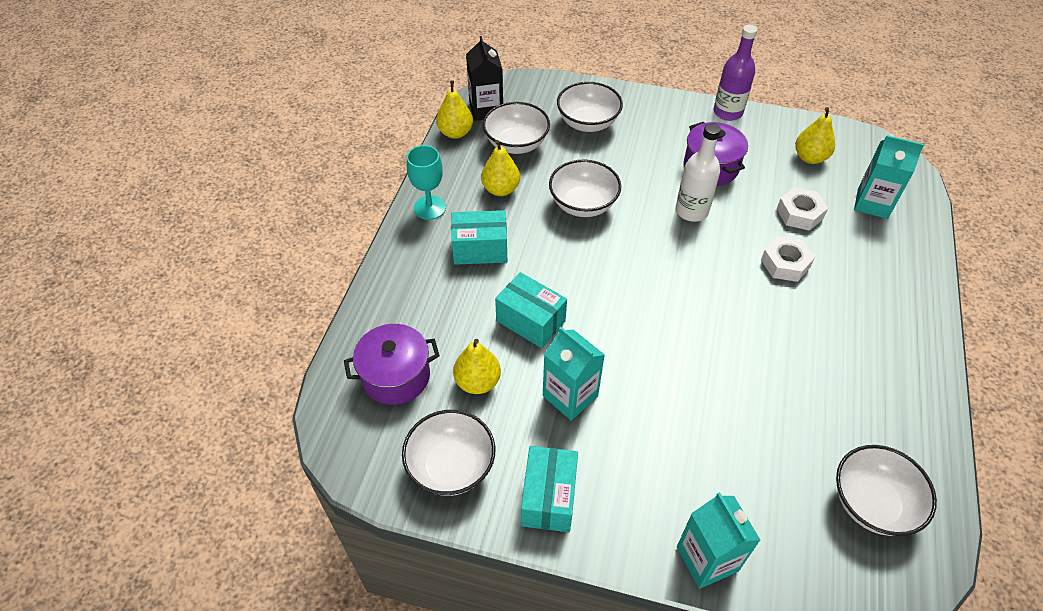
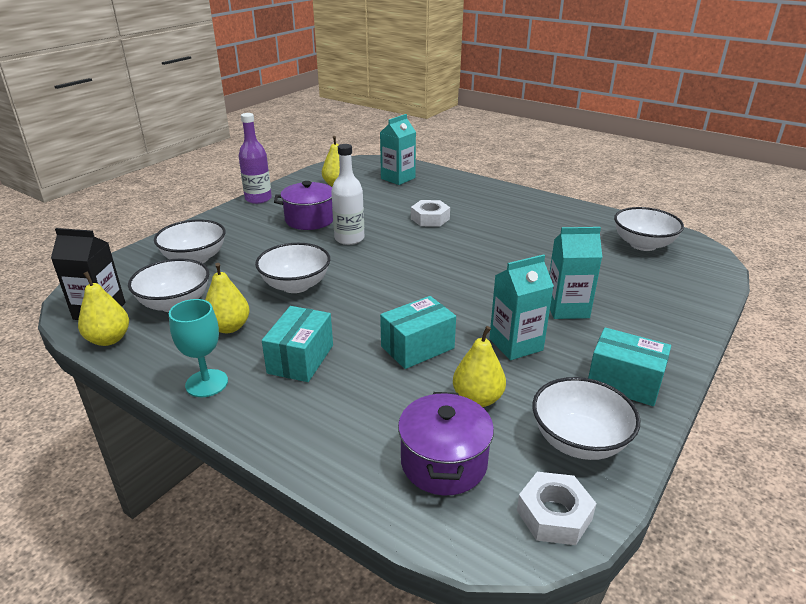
camera: 70 degrees left, 20 degrees down
(707, 559) = (686, 316): turquoise carton -> turquoise carton (567, 308)
(799, 213) = (387, 202): white nut -> white nut (554, 515)

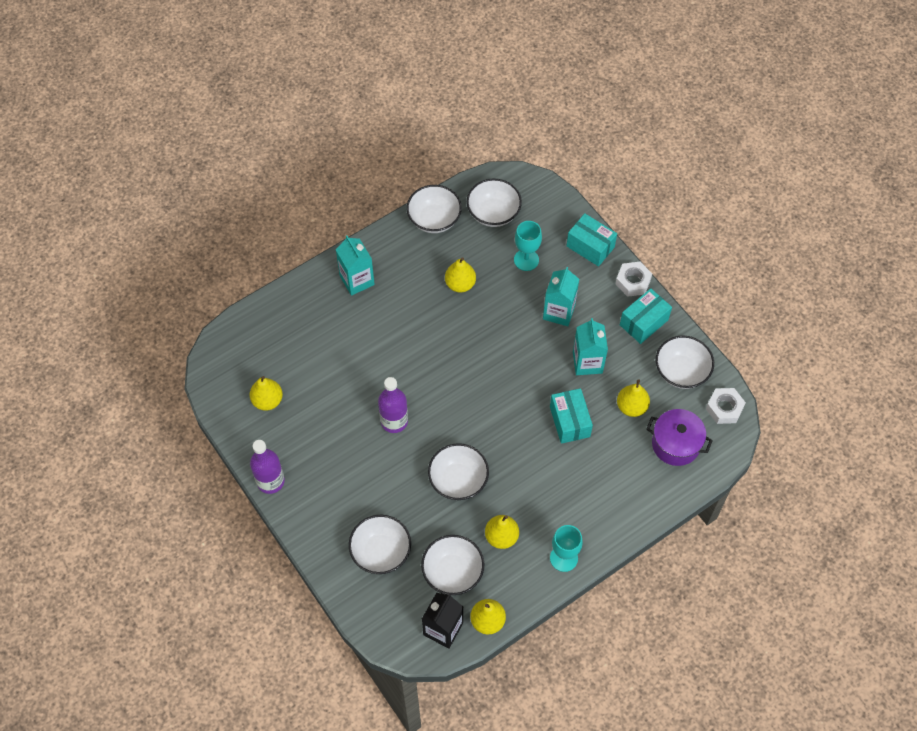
camera: 70 degrees left, 30 degrees up
(301, 359) = (557, 496): turquoise box -> turquoise box (590, 246)
(310, 220) = (341, 444): purple pot -> none
(349, 239) = (394, 421): white bottle -> purple bottle
(398, 178) = (277, 340): turquoise carton -> turquoise carton (357, 280)
(430, 218) = (382, 345): white nut -> white nut (633, 282)
(536, 243) = (460, 284): none -> yellow pear
(594, 217) = (434, 219): none -> white bowl
(611, 274) = (526, 260): none -> turquoise goblet

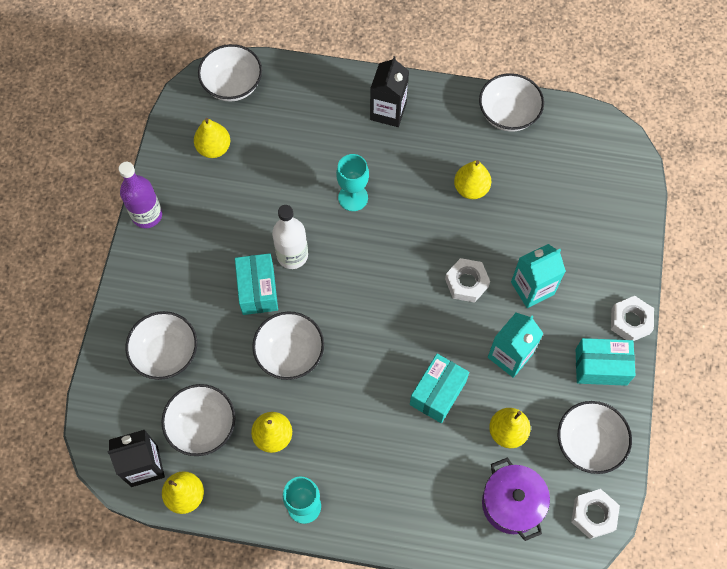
camera: 45 degrees right, 5 degrees up
(357, 280) = (388, 111): turquoise carton -> black carton
(394, 421) = (292, 255): purple bottle -> white bottle
(493, 213) = (566, 152): white bowl -> white bowl (233, 85)
(518, 343) = (466, 283): none -> white nut
(526, 260) = (552, 217): turquoise goblet -> turquoise goblet (353, 197)
(590, 246) = (624, 255): turquoise box -> turquoise box (258, 290)

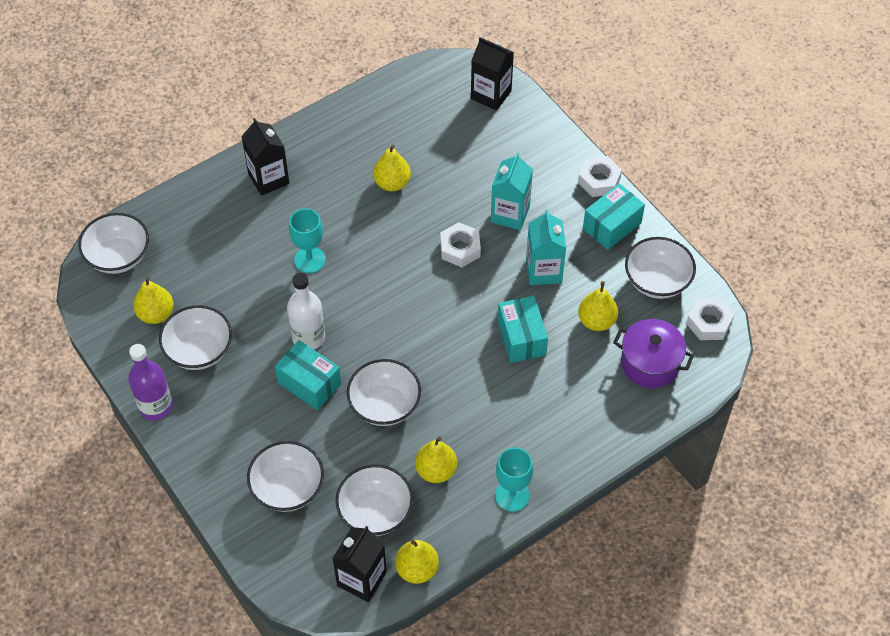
camera: 45 degrees left, 10 degrees down
(508, 114) = (363, 111): white bowl -> white bowl (199, 351)
(619, 180) = (491, 95): none -> black carton

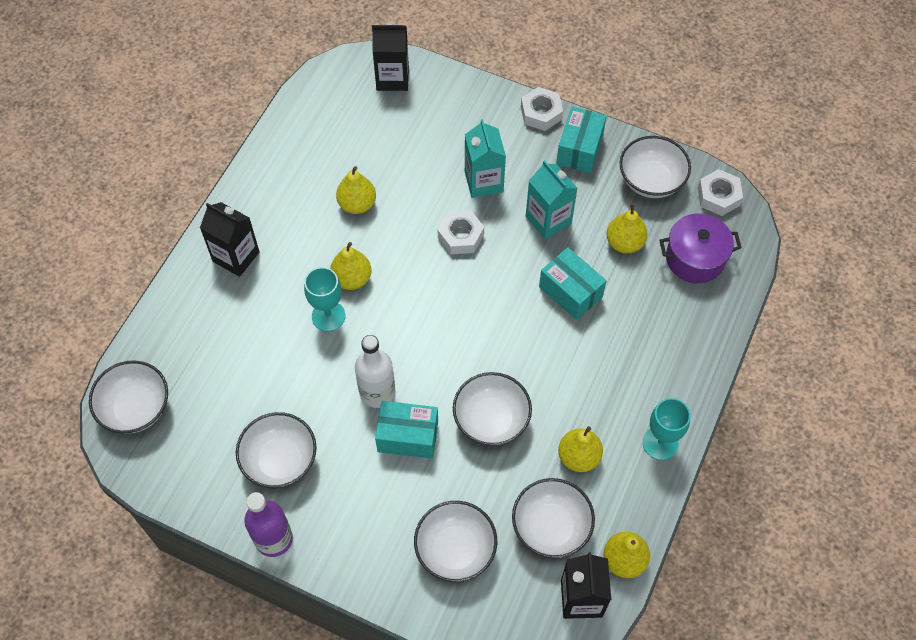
camera: 30 degrees left, 5 degrees up
(156, 314) = (212, 446): yellow pear -> yellow pear (352, 279)

